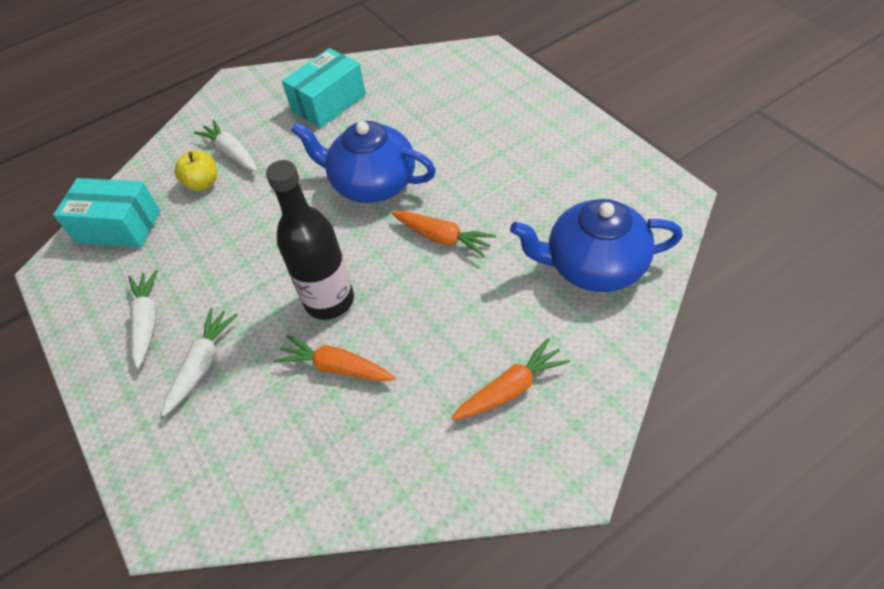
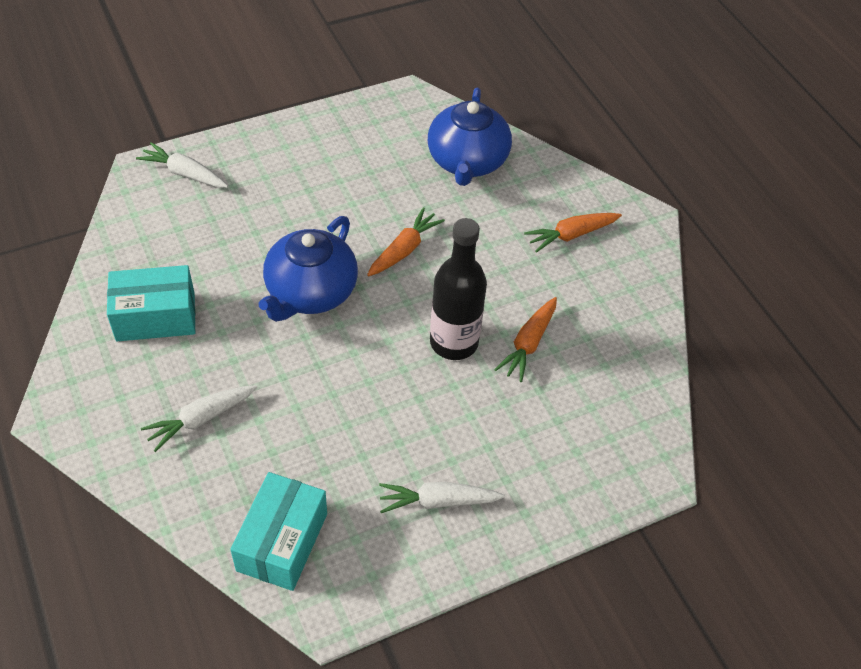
camera: 90 degrees left, 0 degrees up
(203, 183) = (242, 450): yellow apple -> none
(203, 364) = (503, 448): white carrot -> white carrot (184, 173)
(329, 103) = (155, 316): turquoise box -> turquoise box turned 60 degrees counterclockwise
(511, 388) = (571, 235): orange carrot -> orange carrot turned 90 degrees counterclockwise

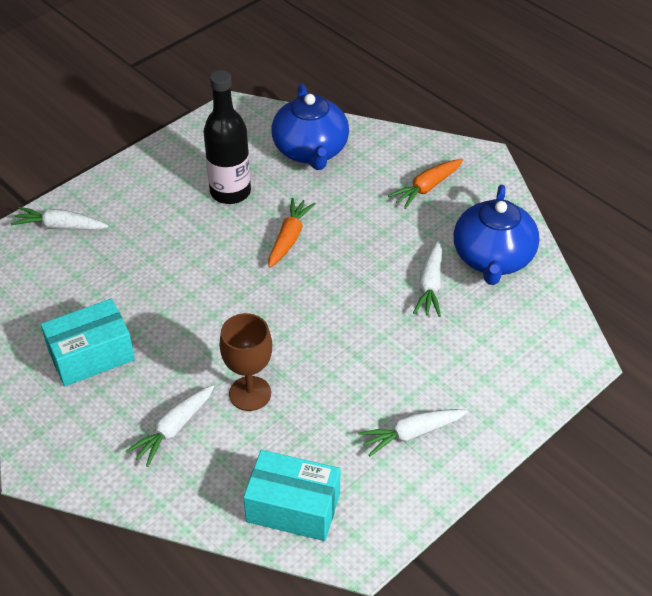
camera: 15 degrees left, 5 degrees down
(282, 542) = (293, 507): turquoise box -> turquoise box turned 75 degrees counterclockwise
(292, 405) = (250, 393): none -> brown goblet
(310, 292) = (222, 296): blue teapot -> blue teapot (492, 258)
(454, 342) = (366, 302): black bottle -> black bottle (230, 192)
(528, 344) = (430, 286): orange carrot -> white carrot

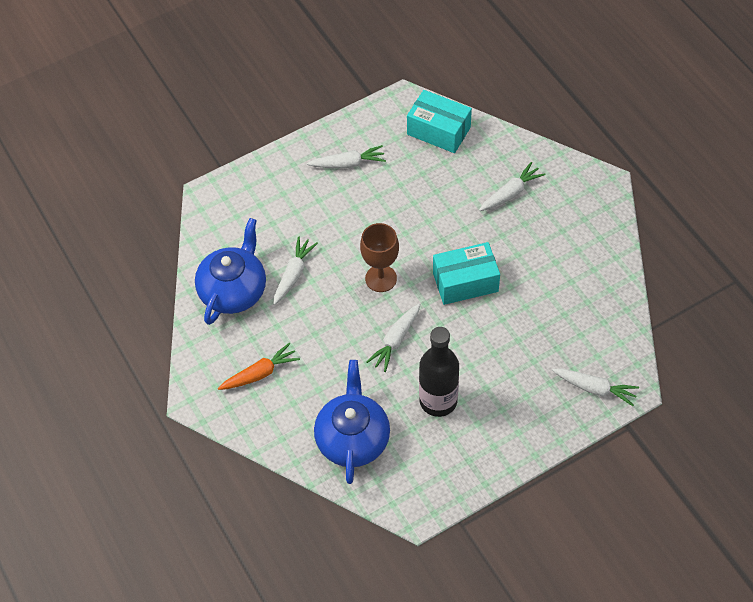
camera: 165 degrees left, 10 degrees up
(91, 355) = (568, 259): turquoise box -> turquoise box (465, 282)
(250, 393) = (453, 210): brown goblet -> brown goblet (381, 278)
(289, 238) = (395, 340): orange carrot -> white carrot

